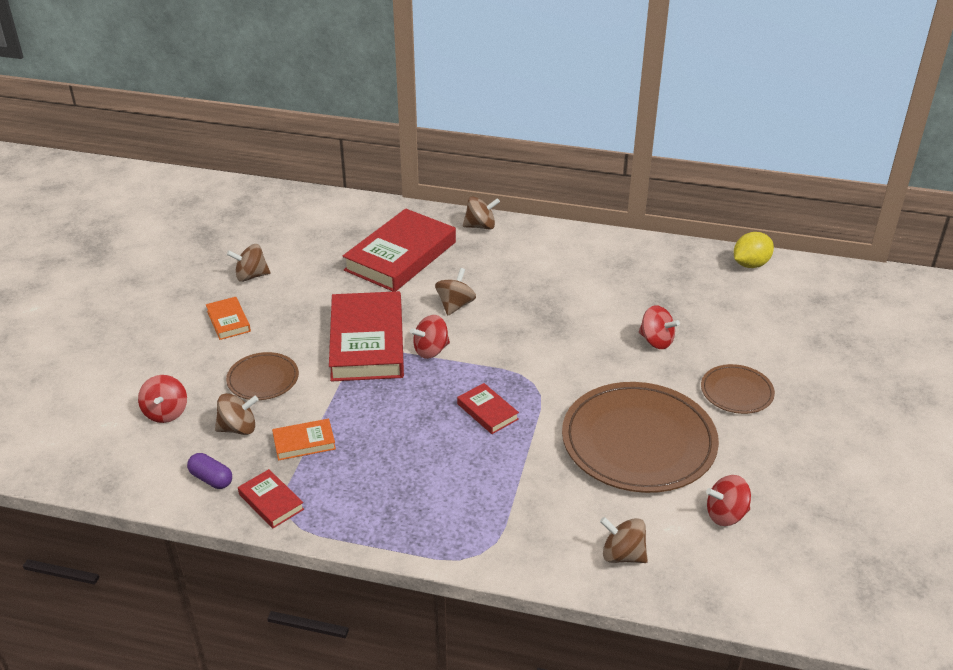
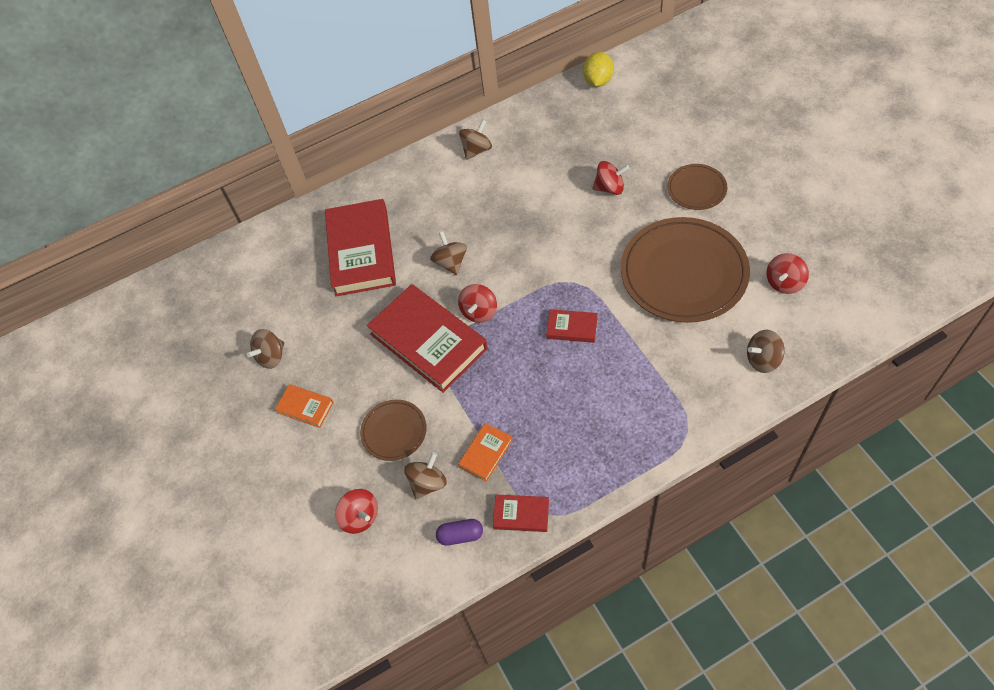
camera: 35 degrees left, 20 degrees up
(480, 226) = (387, 182): brown spinning top -> brown spinning top (476, 150)

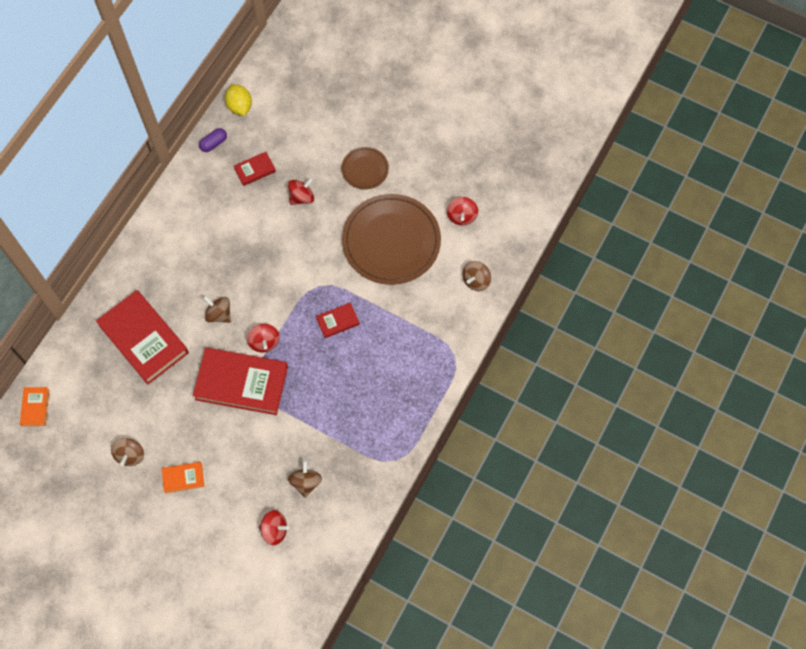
camera: 40 degrees left, 10 degrees up
(394, 431) = (259, 460): brown plate -> none
(460, 535) = (349, 504): purple capsule -> purple capsule (214, 143)
(476, 150) = (180, 211): brown spinning top -> none
(486, 453) = (332, 441): orange book -> orange book (35, 407)
(521, 514) = (380, 469): red book -> red book (255, 170)

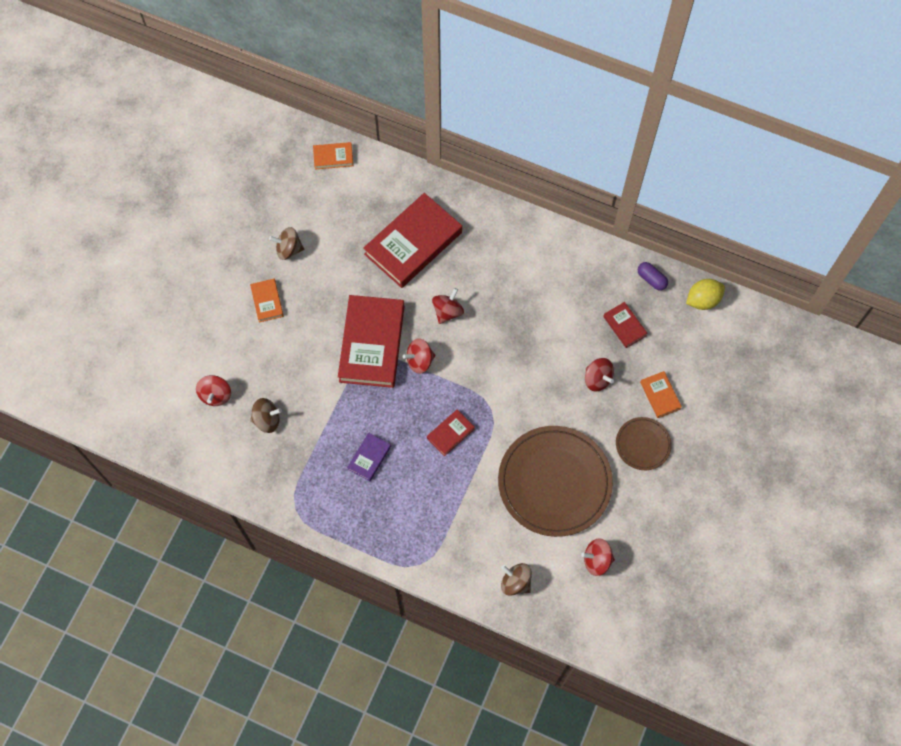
camera: 85 degrees right, 0 degrees up
(219, 314) = (447, 311): brown spinning top -> red spinning top
(323, 151) = (660, 395): none -> orange book
(337, 321) = (450, 433): red book -> red book turned 75 degrees clockwise
(353, 392) = (369, 458): none -> purple book

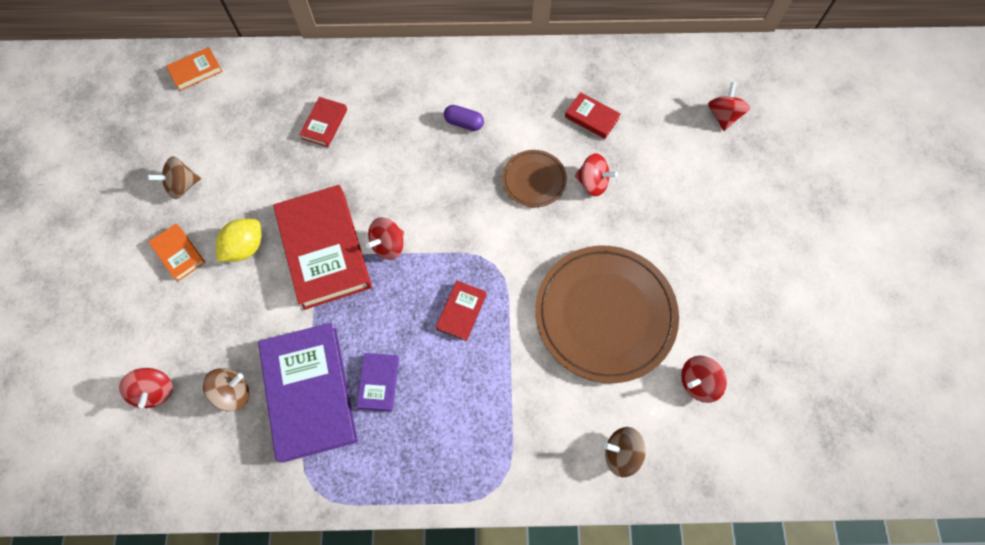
camera: 25 degrees left, 0 degrees up
(319, 443) = (309, 393): none -> purple book
(413, 243) = (324, 124): red book -> red book, size x0.46
(447, 311) = (395, 179): red spinning top -> red spinning top (723, 116)
(643, 444) = (677, 230): brown plate -> brown plate (534, 180)
(651, 279) = (594, 62): purple capsule -> purple capsule (464, 123)
(660, 395) = (666, 172): orange book -> none
(702, 300) = (655, 61): yellow lemon -> yellow lemon (245, 247)

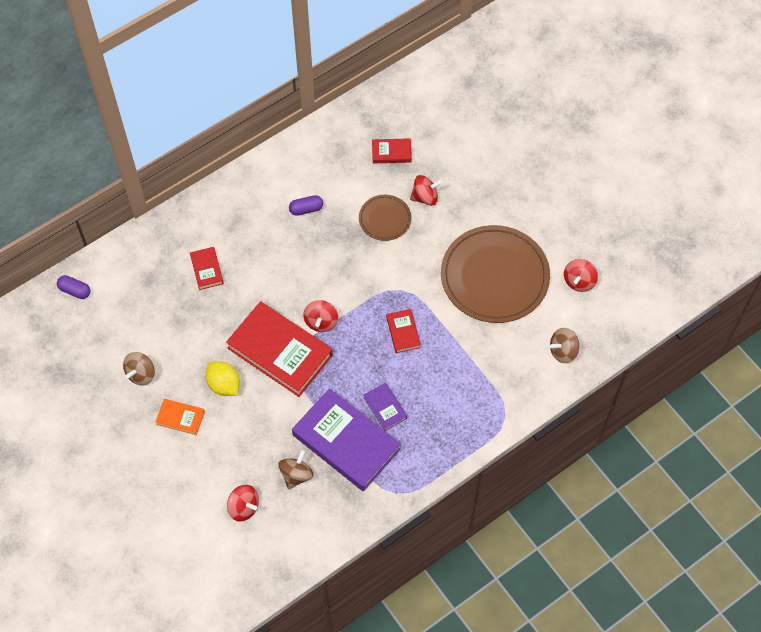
camera: 35 degrees left, 5 degrees down
(196, 71) = (75, 290): orange book -> purple capsule
(245, 247) = (224, 385): yellow lemon -> yellow lemon turned 45 degrees counterclockwise
(723, 116) = (478, 99): red spinning top -> none

